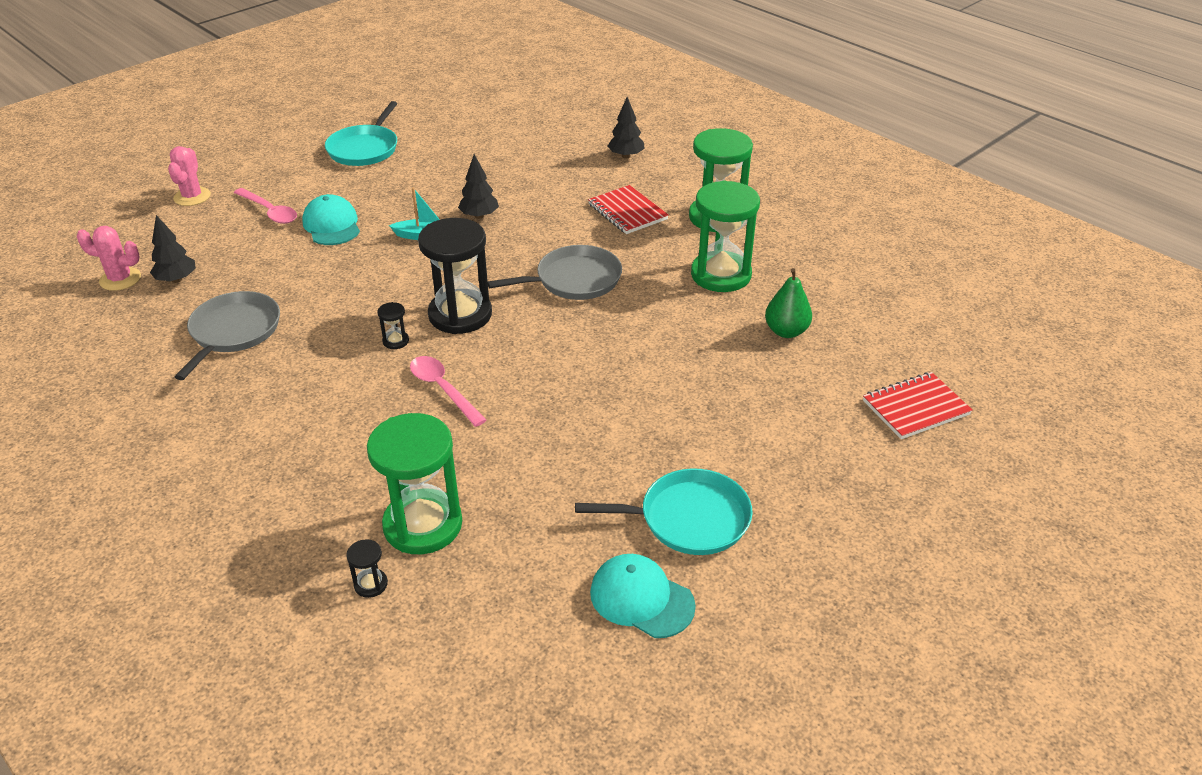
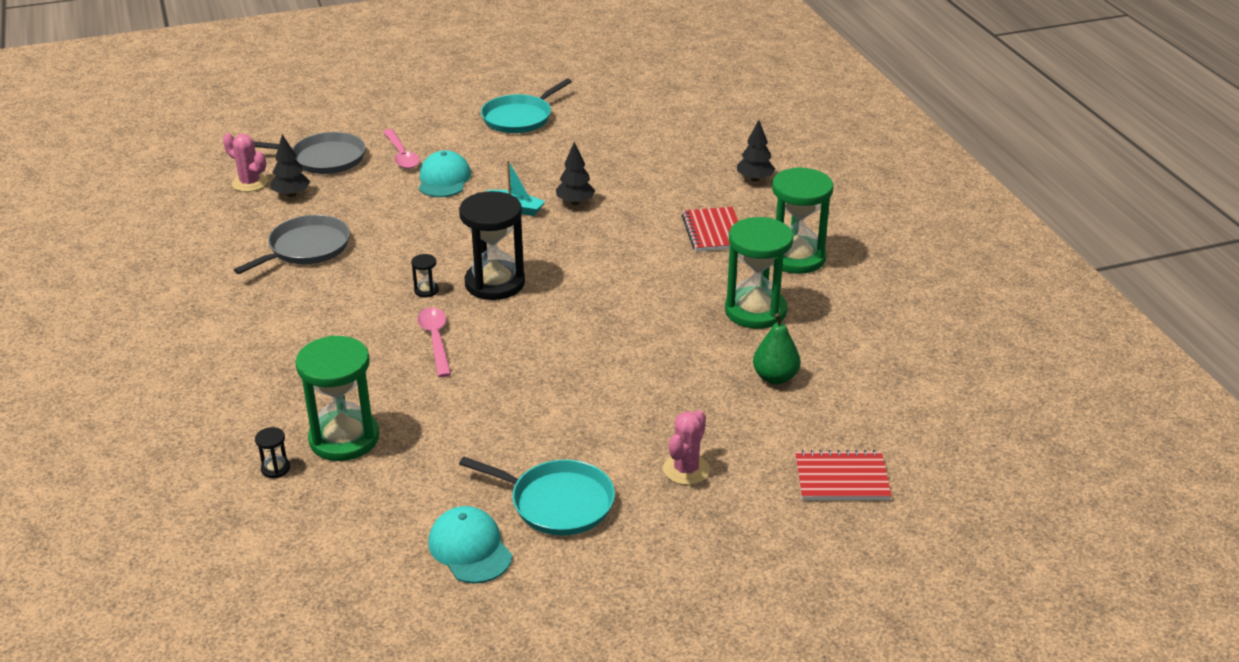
camera: 25 degrees right, 5 degrees down
(192, 197) = (348, 127): pink cactus -> pink cactus (686, 469)
(574, 280) = (616, 280): grey pan -> grey pan (324, 158)

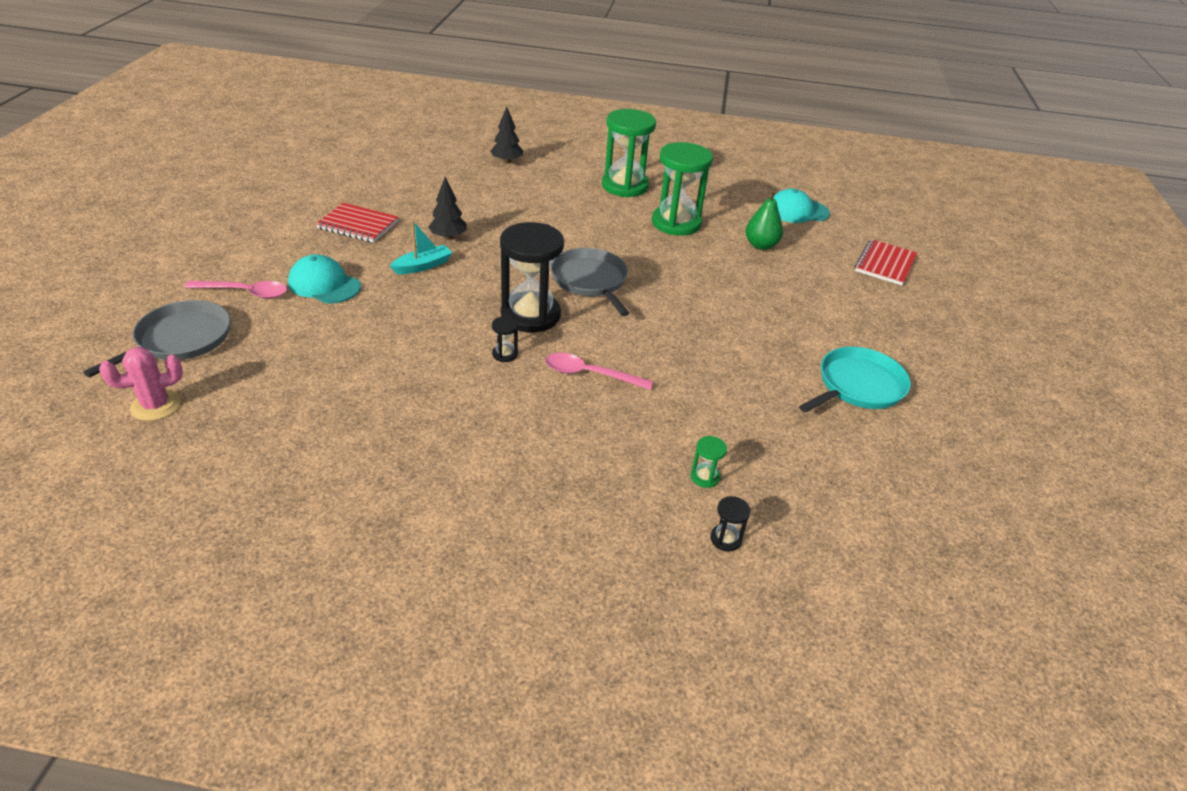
camera: 65 degrees left, 5 degrees up
(291, 194) = (223, 383): black tree -> none
(306, 248) = (346, 404): grey pan -> grey pan (590, 281)
(344, 439) = (705, 477): green hourglass -> green hourglass, size x0.40
(470, 548) = (898, 450): turquoise cap -> turquoise cap (797, 211)
(519, 118) = (272, 214): turquoise pan -> none
(686, 469) = (846, 316): pink cactus -> none
(714, 232) = (559, 200): red notebook -> red notebook (358, 225)

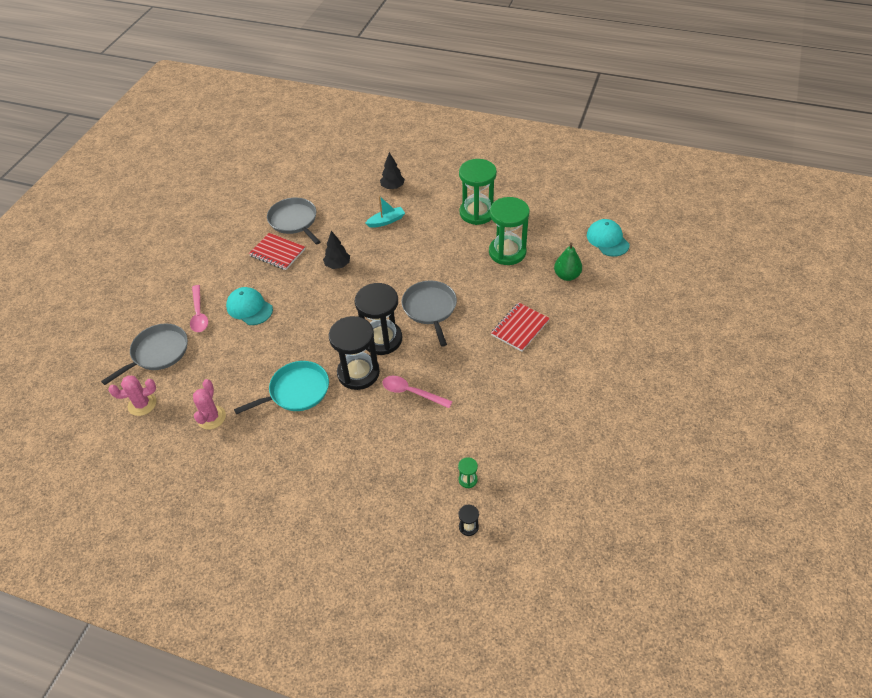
camera: 15 degrees right, 10 degrees up
(245, 292) = (199, 314): pink spoon -> pink spoon turned 60 degrees clockwise
(277, 418) = (211, 417): none -> pink cactus
(377, 193) = (294, 221): none -> grey pan
(423, 266) = (316, 292): turquoise boat -> turquoise boat (386, 221)
(505, 354) = (358, 373): black hourglass -> black hourglass, size x2.48
(797, 211) = (607, 240): turquoise cap -> turquoise cap turned 60 degrees clockwise
(858, 386) = (597, 411): turquoise pan -> turquoise pan (296, 391)
(885, 264) = (660, 296): red notebook -> red notebook (520, 328)

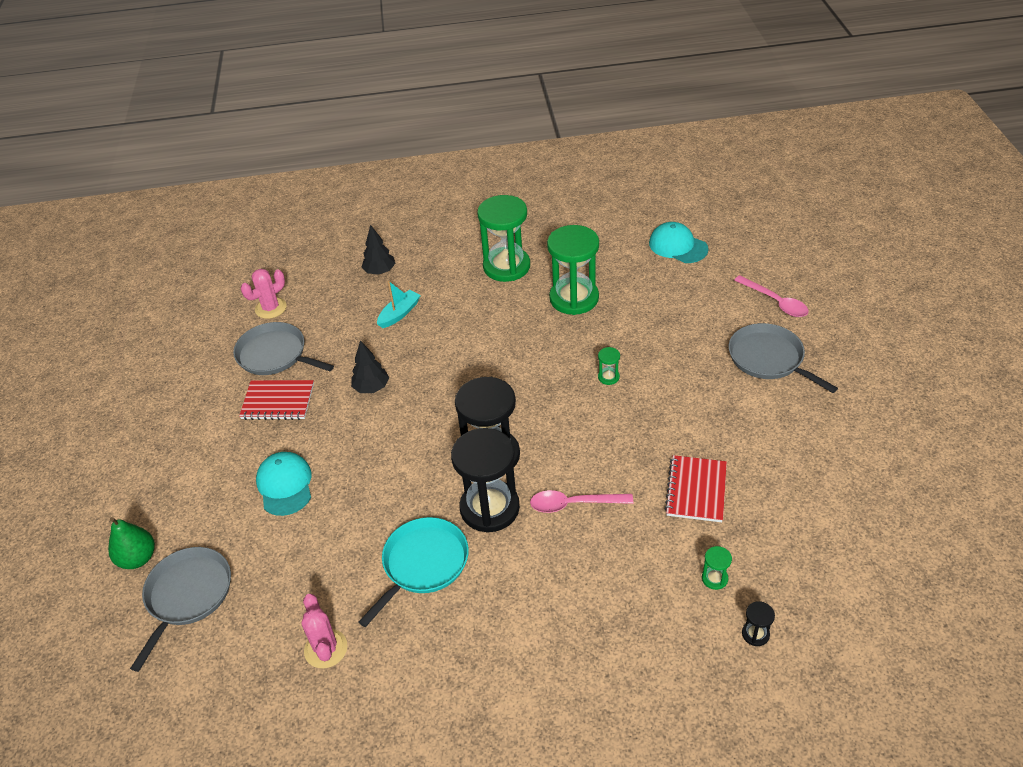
camera: 25 degrees left, 5 degrees down
(142, 404) = (209, 675): pink cactus -> pink cactus (271, 308)
(199, 314) = (216, 520): pink spoon -> pink spoon (775, 302)
(249, 308) = (285, 485): turquoise cap -> turquoise cap turned 60 degrees clockwise
(430, 308) = (526, 396): grey pan -> grey pan (769, 359)
(492, 316) = (608, 377): none -> green hourglass
(520, 328) = (649, 378): red notebook -> red notebook (696, 490)
(567, 276) = (661, 300): green pear -> green pear (138, 558)

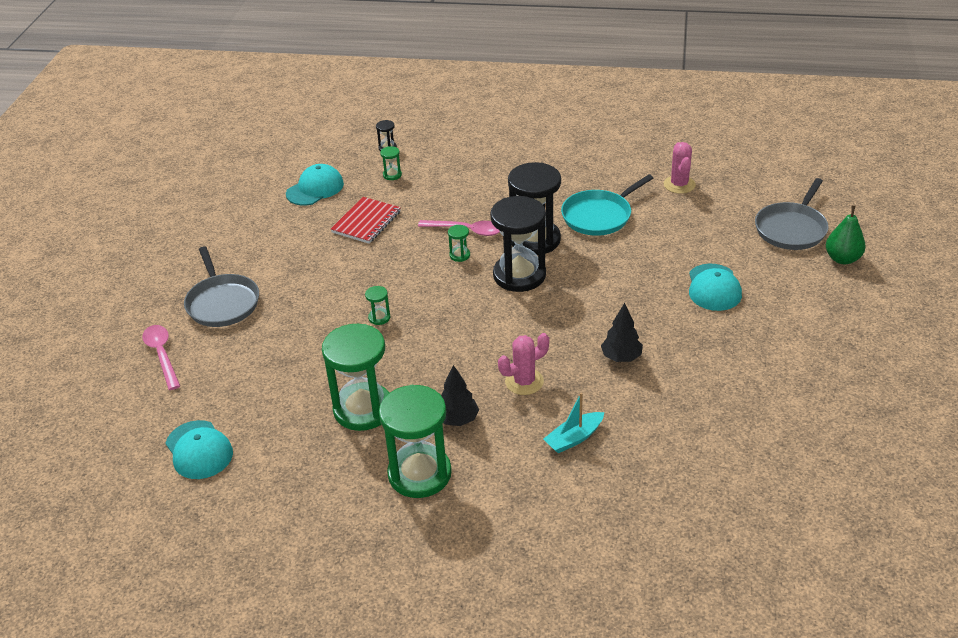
camera: 165 degrees left, 5 degrees down
(271, 308) = (742, 487): pink cactus -> pink cactus (524, 382)
(275, 355) = (732, 419): grey pan -> none
(278, 402) = (725, 364): red notebook -> none
(380, 271) = (588, 509): black tree -> black tree (457, 419)
(565, 467) = (459, 255): none -> green hourglass
(796, 530) = (315, 189): none -> turquoise cap

